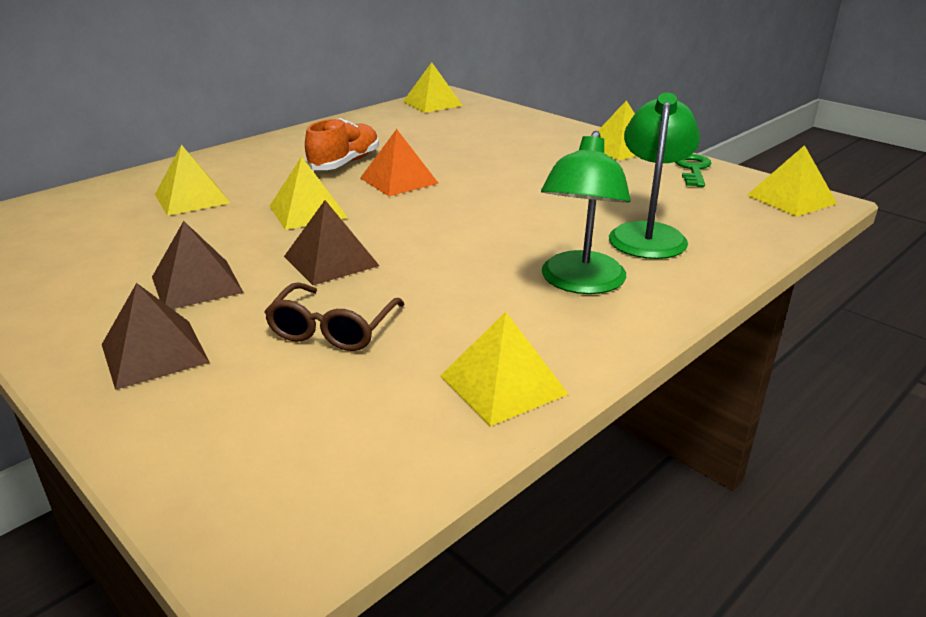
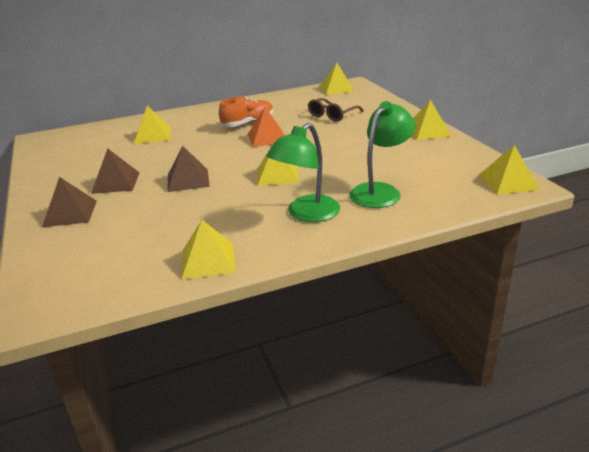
camera: 25 degrees right, 0 degrees up
(307, 212) = (202, 150): yellow pyramid -> yellow pyramid (277, 175)
(332, 329) = (155, 216): brown glasses -> brown glasses (332, 115)
(693, 169) = (461, 152): green key -> none

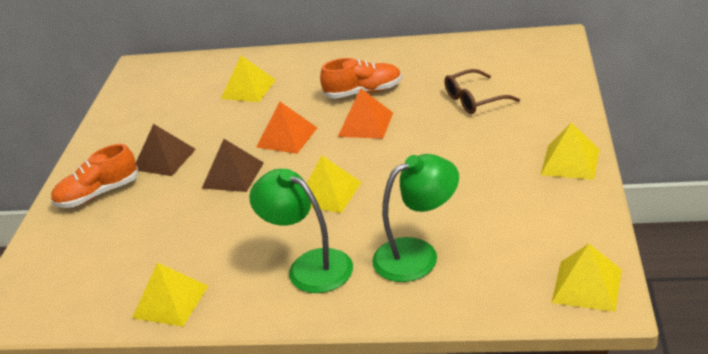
camera: 30 degrees right, 5 degrees up
(70, 213) = (98, 194): brown pyramid -> orange shoe
(212, 153) = (287, 137): none -> orange pyramid
(306, 214) = (309, 266): green lamp -> green lamp turned 60 degrees clockwise
(337, 88) = (524, 45): yellow pyramid -> none

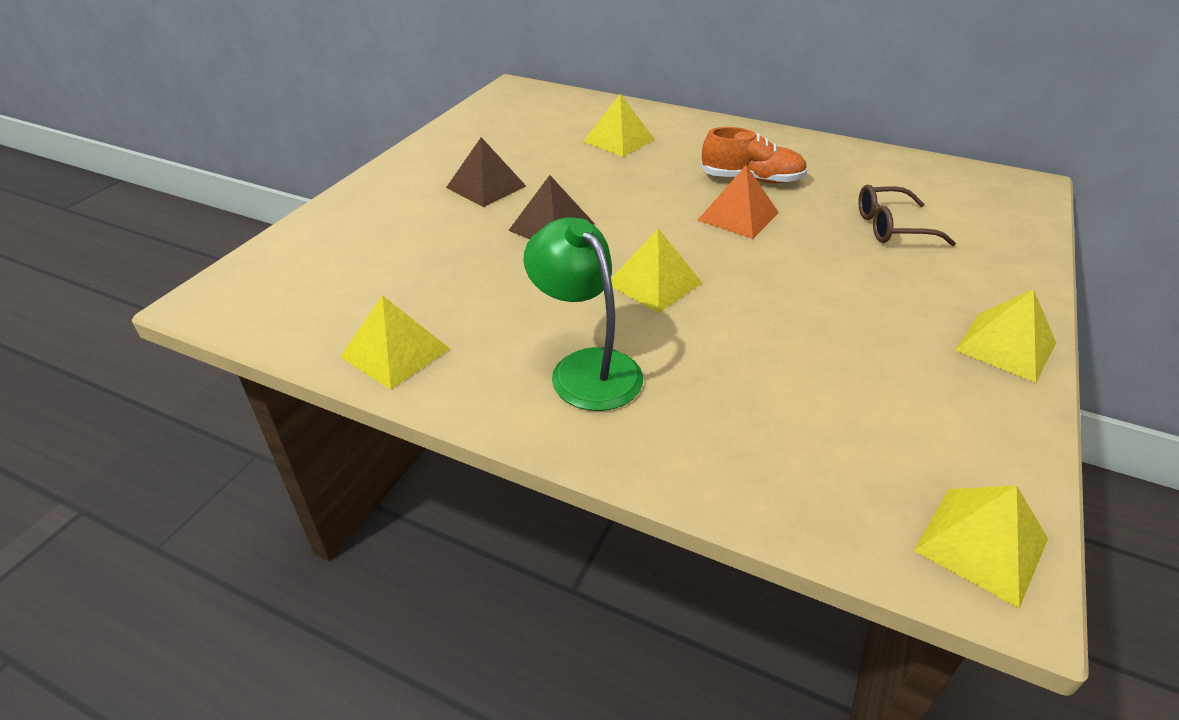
camera: 15 degrees right, 5 degrees up
(98, 194) = (394, 202): orange shoe -> none
(287, 137) = (636, 203): orange pyramid -> none
(417, 254) = (736, 402): green lamp -> none

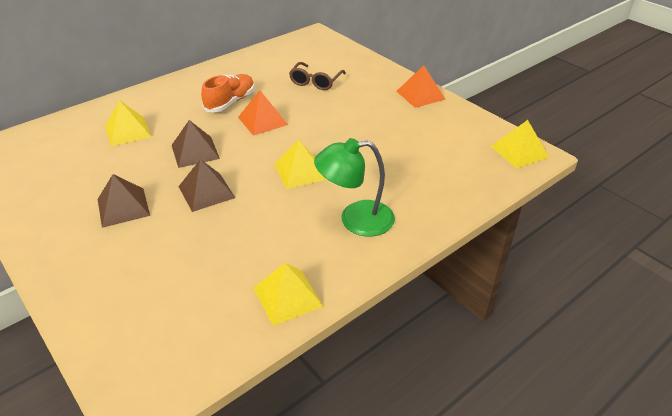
camera: 65 degrees left, 0 degrees up
(621, 192) = (195, 151): none -> brown pyramid
(1005, 346) = (420, 95): yellow pyramid -> orange pyramid

